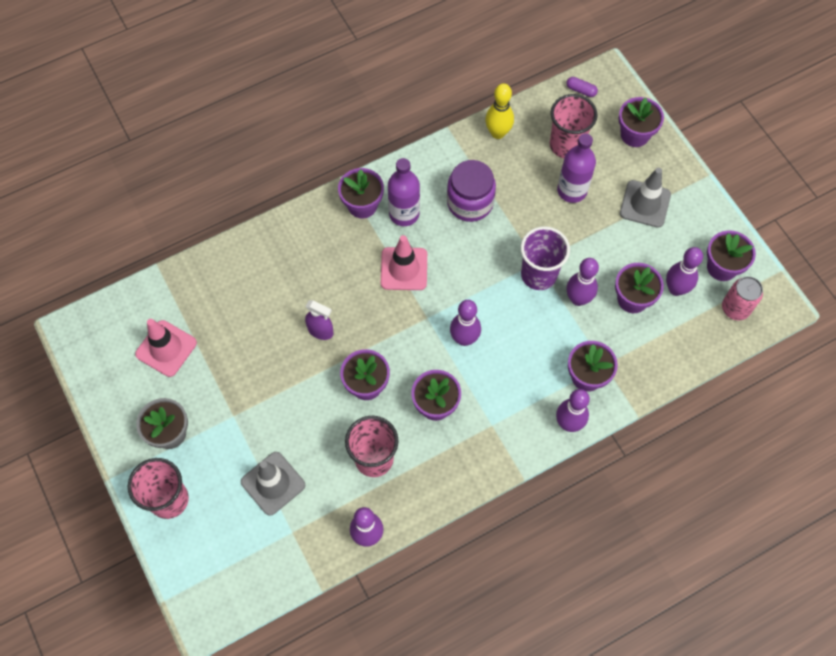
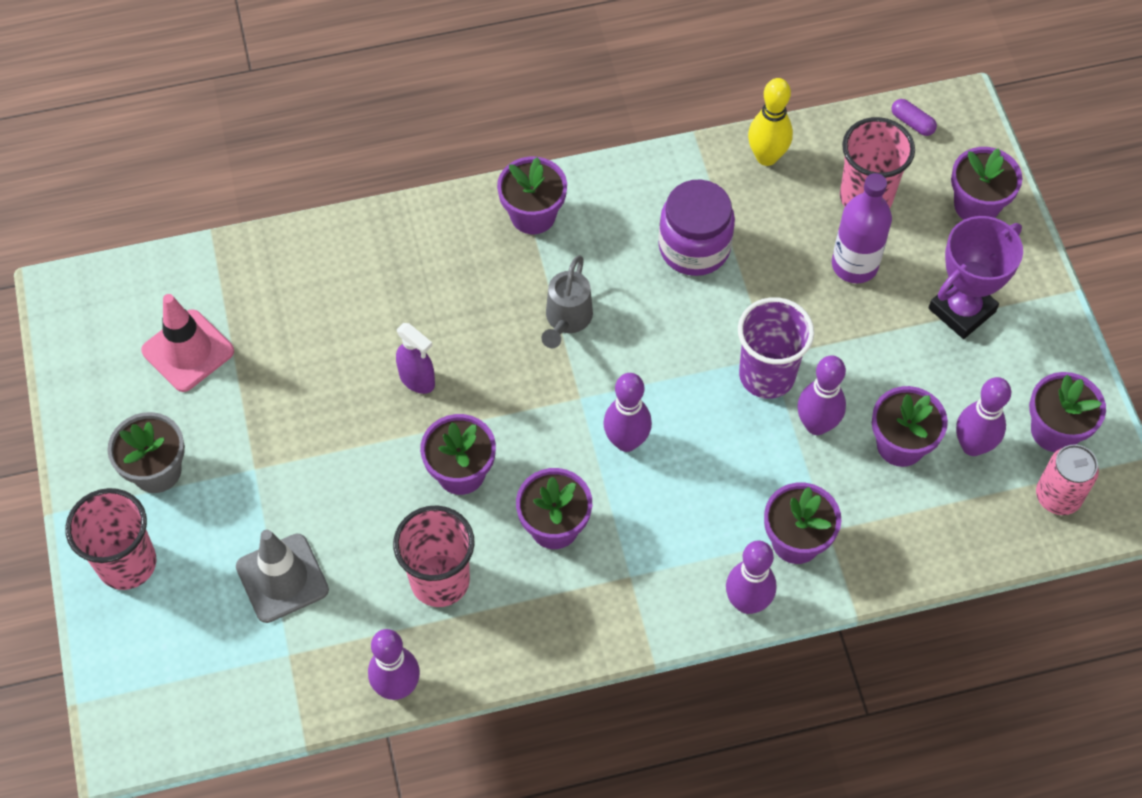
camera: 15 degrees right, 5 degrees down
(404, 214) = (591, 241): purple bottle -> none
(404, 269) = (566, 320): pink traffic cone -> grey watering can
(645, 204) = (962, 310): grey traffic cone -> purple trophy

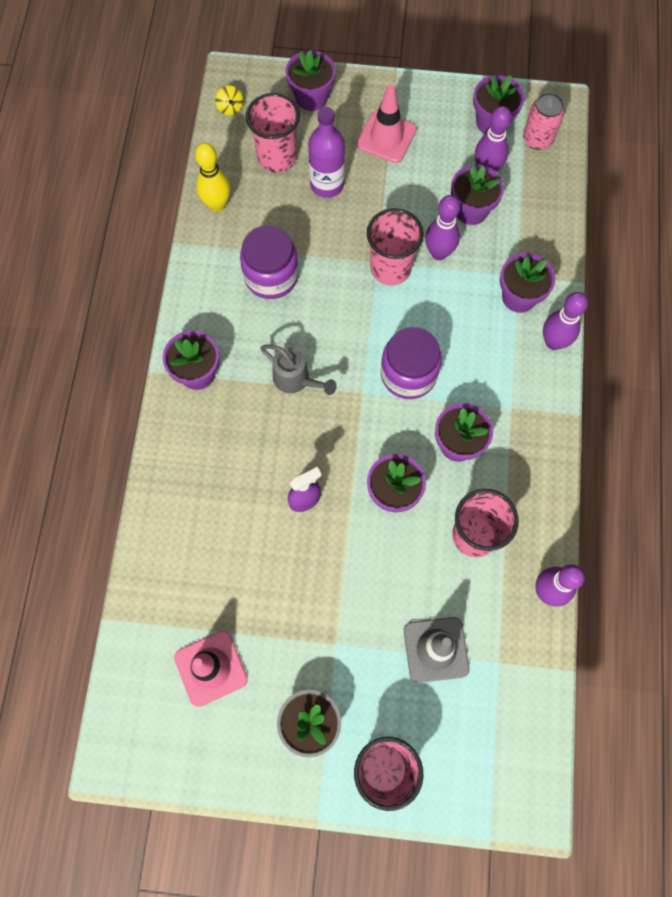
camera: 70 degrees left, 10 degrees up
(626, 441) = (408, 374): purple bowling pin -> purple jar
(767, 375) = (390, 268): purple cup -> pink cup
(912, 123) = (230, 108): purple capsule -> yellow spinning top
(962, 310) = (386, 137): purple trophy -> pink traffic cone

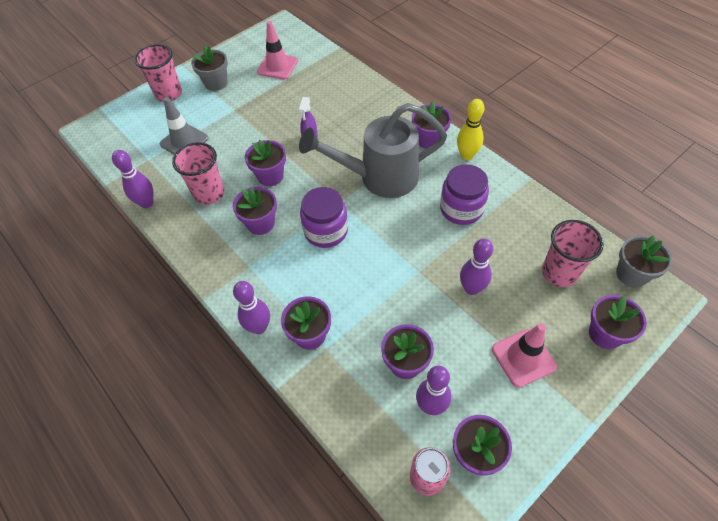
camera: 135 degrees right, 15 degrees down
(217, 204) = (544, 215): yellow bowling pin -> yellow bowling pin (467, 155)
(230, 108) = (631, 274): yellow spinning top -> grey flower pot
(296, 380) = (379, 177): grey watering can -> grey watering can, size x2.14
(327, 184) = (509, 286): purple bottle -> none
(390, 268) = (406, 275): pink cup -> none
(439, 253) = (390, 313): purple bowling pin -> purple bowling pin (471, 288)

